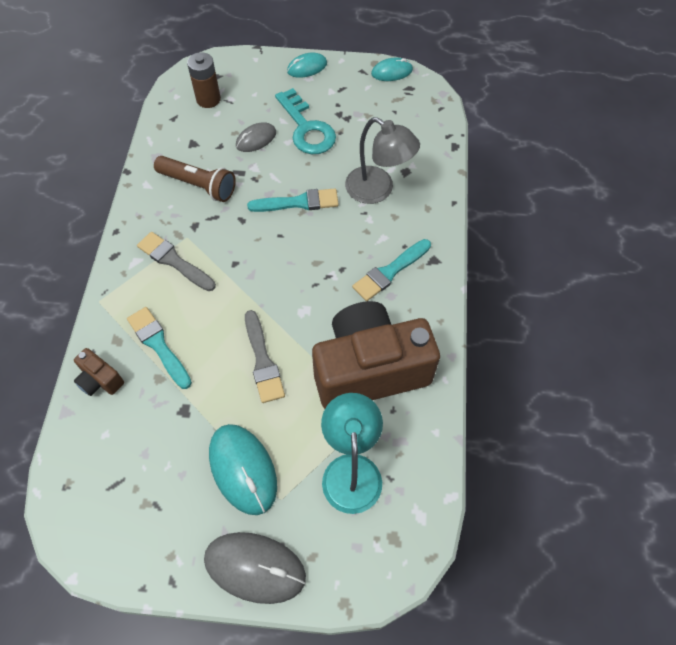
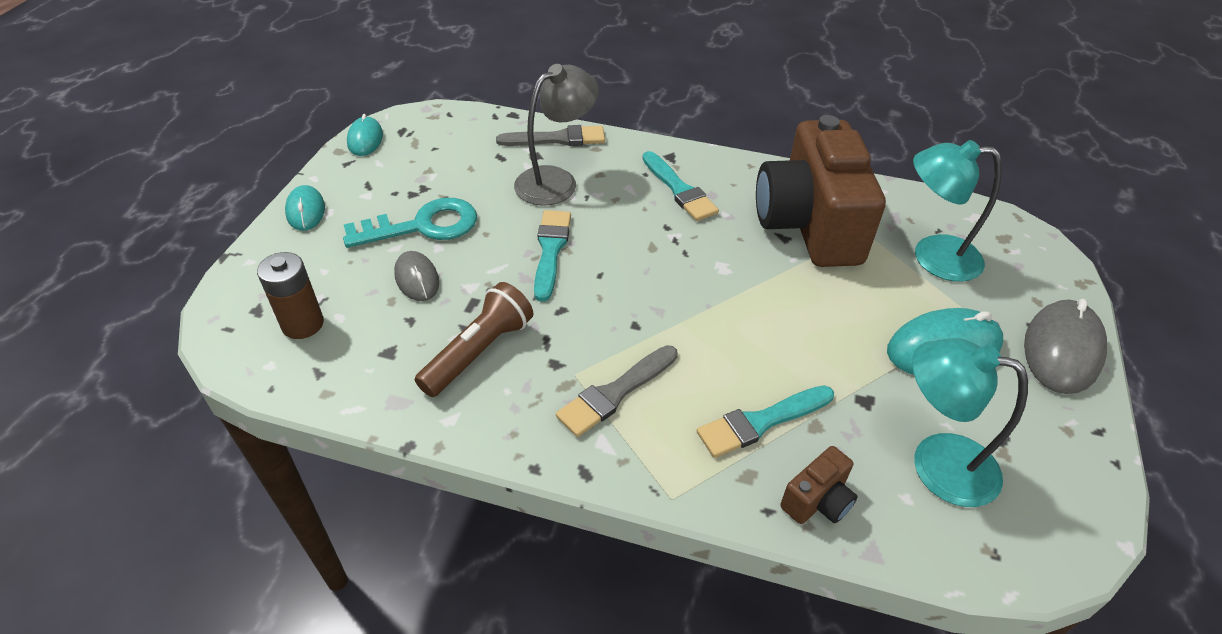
camera: 80 degrees left, 15 degrees down
(133, 455) = (936, 463): none -> turquoise lamp
(263, 361) = (793, 313): grey brush -> grey brush (557, 139)

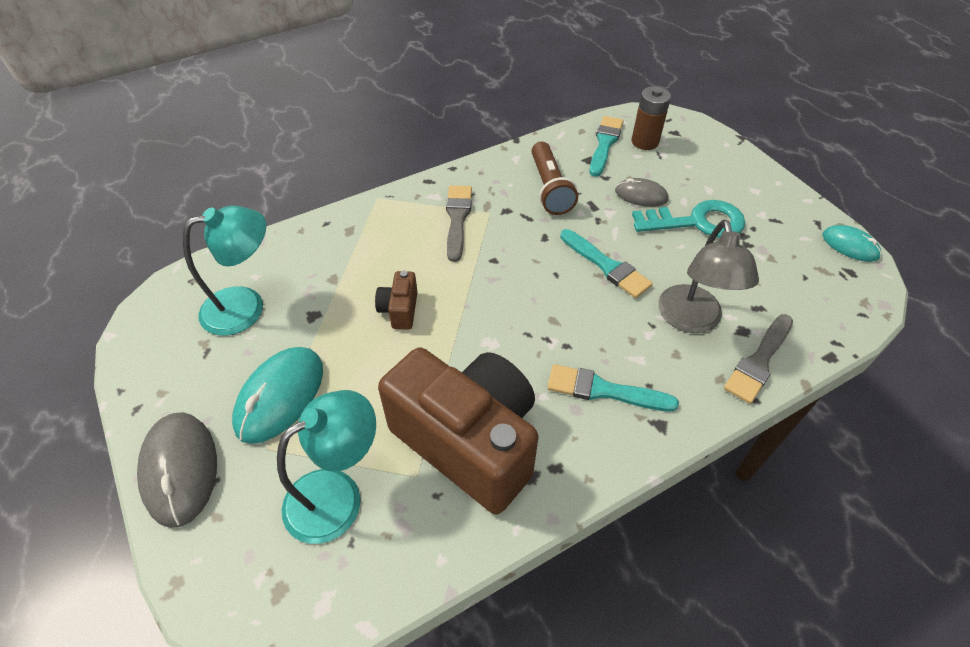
camera: 135 degrees right, 5 degrees up
(305, 211) = (765, 181): turquoise mouse -> none
(422, 226) = (696, 222): turquoise key -> turquoise key turned 120 degrees counterclockwise
(761, 422) = (365, 259): turquoise brush -> turquoise brush (605, 144)
(817, 501) = (303, 243): brown camera -> brown camera (399, 310)

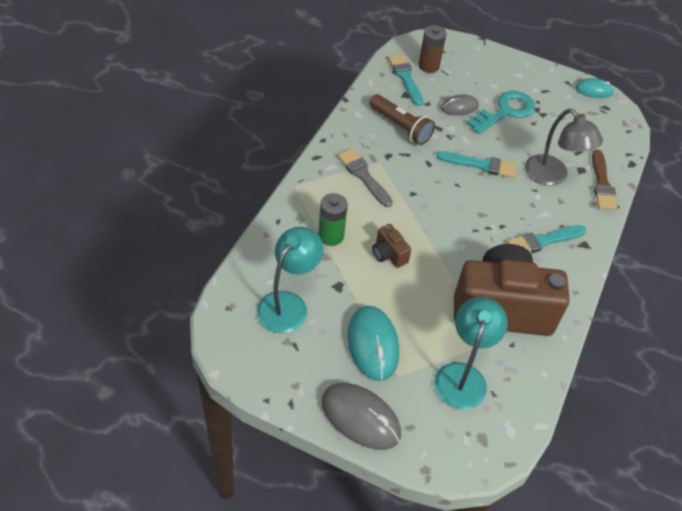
camera: 40 degrees left, 0 degrees up
(360, 261) = (331, 236): none -> green battery
(759, 361) = (602, 184): grey brush -> brown brush

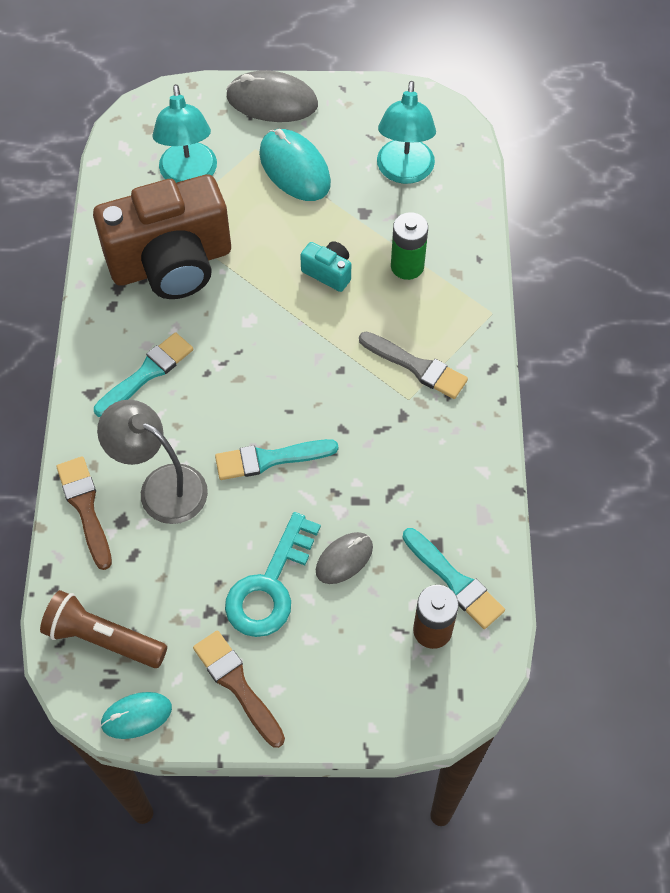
camera: 160 degrees right, 10 degrees up
(388, 254) = (328, 272): brown camera -> turquoise camera
(401, 127) = (411, 474): brown flashlight -> brown flashlight (103, 638)
(538, 83) = (237, 685): none -> brown brush

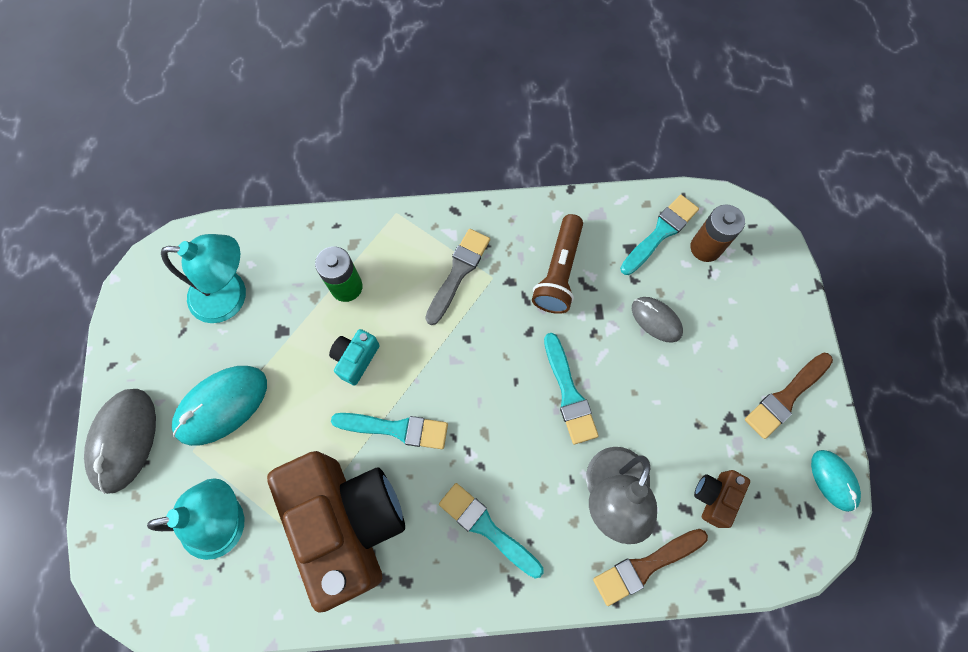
camera: 95 degrees left, 10 degrees up
(103, 638) = (771, 523): brown flashlight -> brown flashlight (559, 272)
(140, 585) = (714, 497): none -> brown camera
(253, 304) = (396, 429): none -> turquoise brush
(270, 585) = (692, 379): turquoise key -> none

